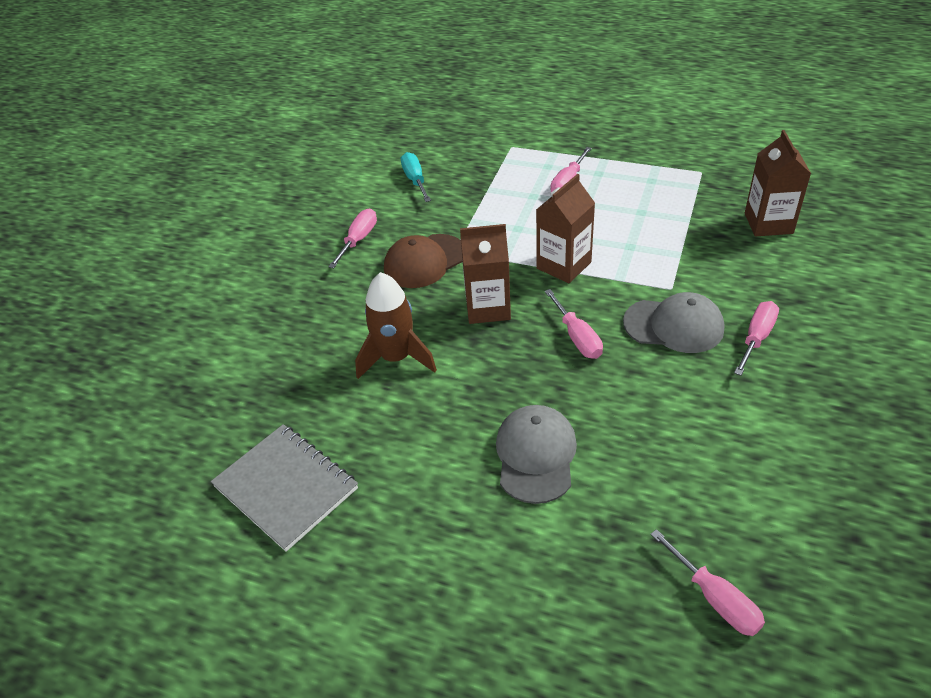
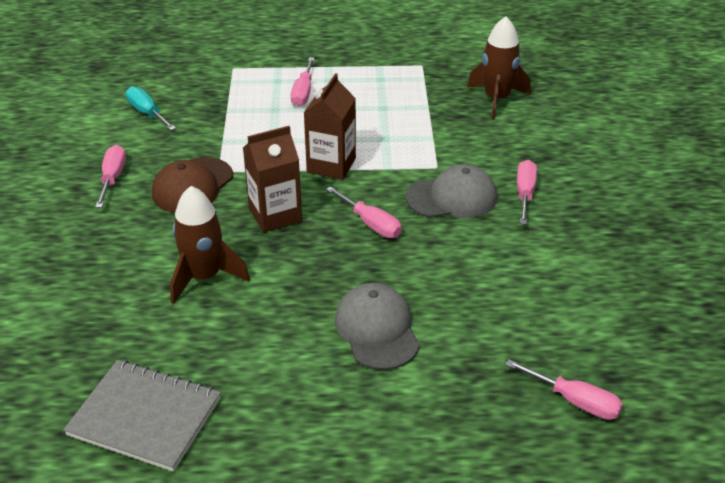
camera: 25 degrees left, 5 degrees down
(768, 223) = (496, 99): brown carton -> brown rocket

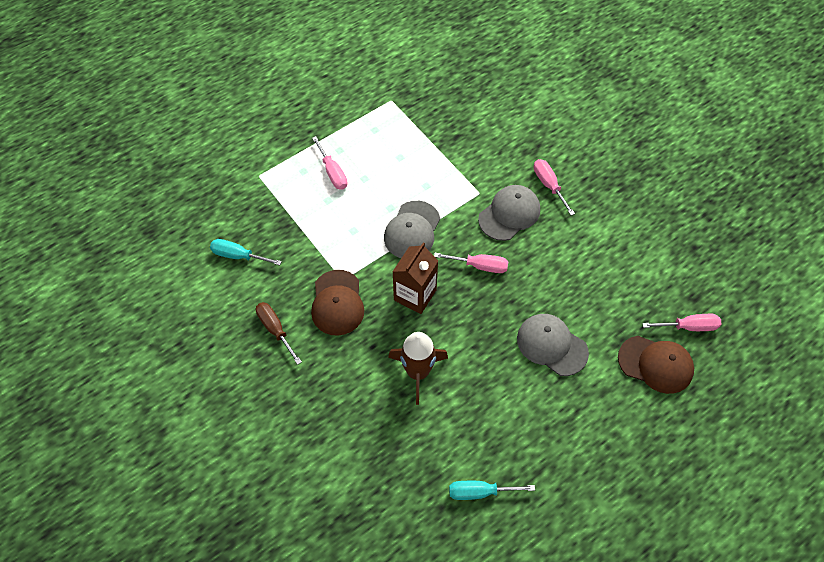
camera: 35 degrees left, 20 degrees up
(113, 178) = (275, 330): pink screwdriver -> brown screwdriver
(145, 417) = (480, 492): grey notebook -> turquoise screwdriver
(331, 165) = (412, 230): brown carton -> grey cap
(490, 415) = (656, 364): none -> brown cap
(496, 99) = (467, 108): brown rocket -> none

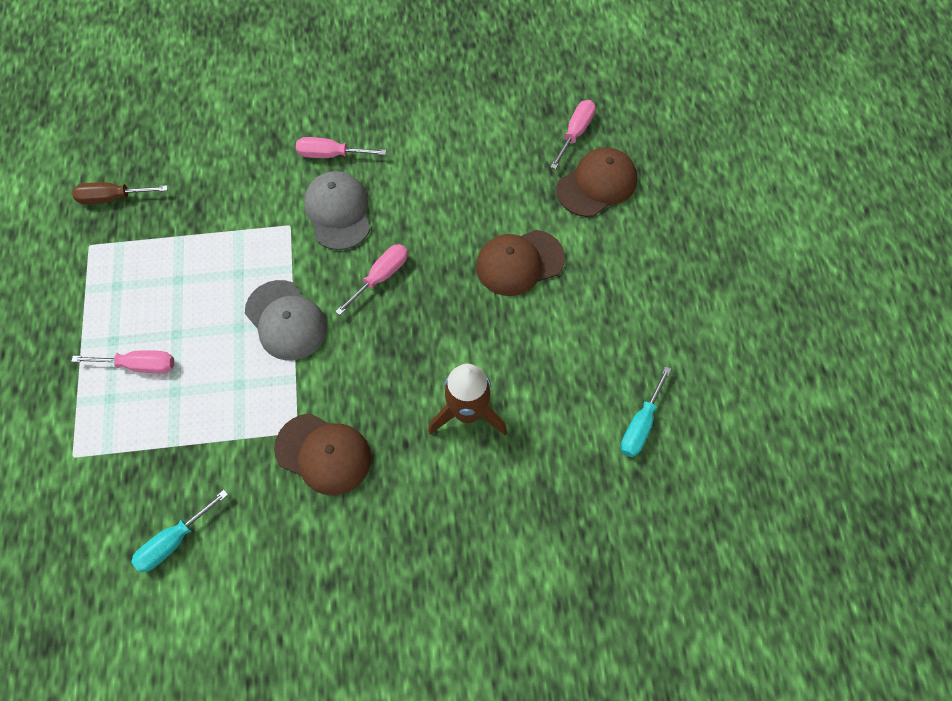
camera: 60 degrees left, 5 degrees up
(275, 330) = (310, 546): brown screwdriver -> brown screwdriver (112, 198)
(415, 295) = (371, 363): brown carton -> none
(551, 345) = (519, 263): grey cap -> brown cap

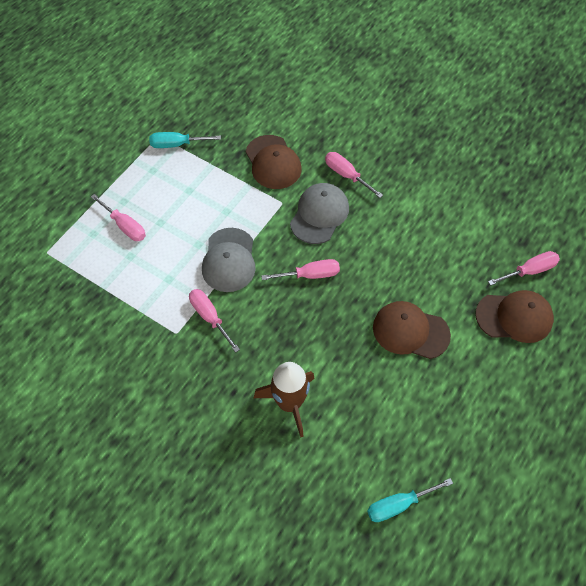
camera: 40 degrees right, 5 degrees down
(112, 198) = (195, 116): brown screwdriver -> none
(173, 541) = (55, 343): turquoise screwdriver -> turquoise screwdriver (177, 144)
(317, 390) = (209, 317): none -> pink screwdriver
(323, 454) = (180, 359): brown cap -> brown cap (273, 162)

